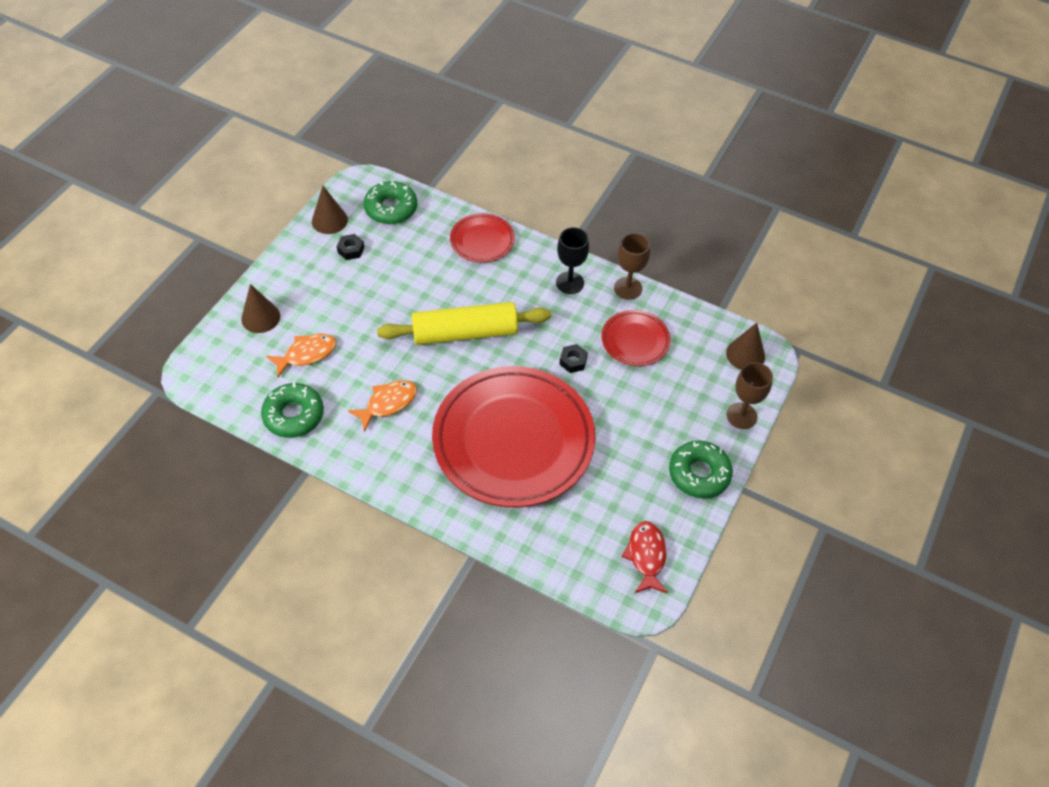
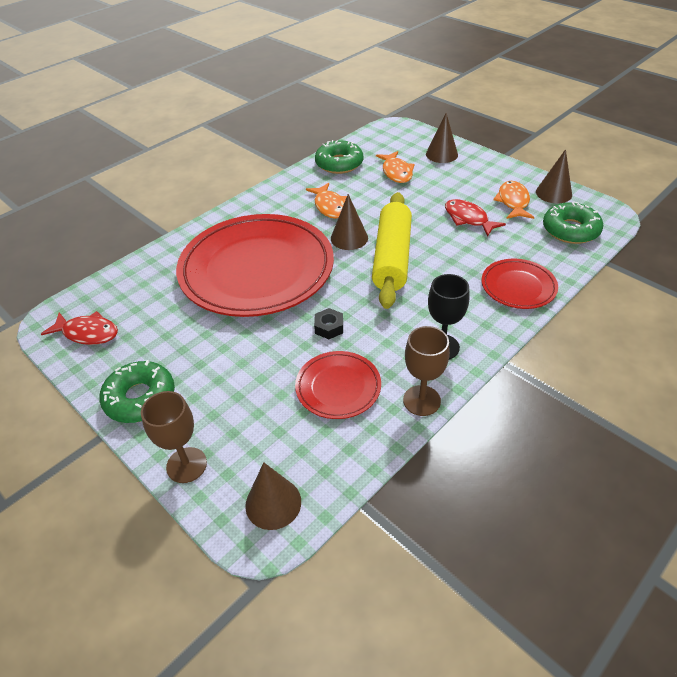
camera: 110 degrees right, 10 degrees down
(351, 250) = (513, 202): black nut -> orange fish
(388, 282) = (468, 219): none -> red fish
(442, 373) = (349, 238): none -> brown cone

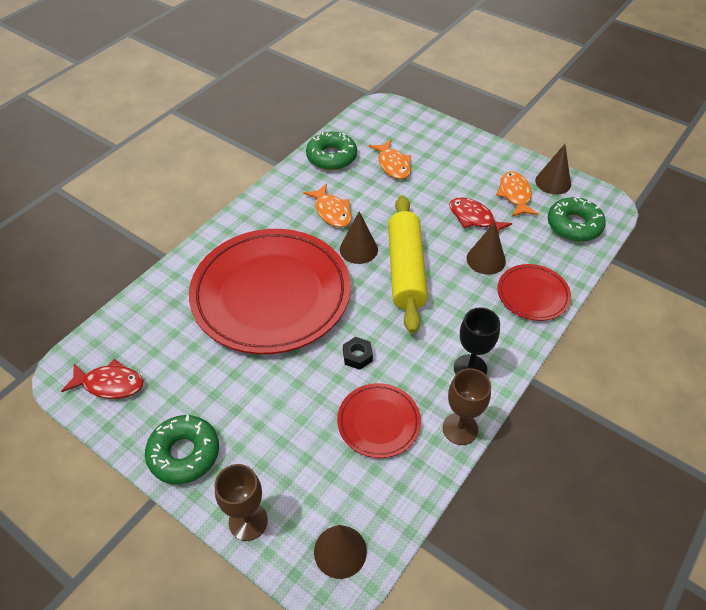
camera: 10 degrees left, 5 degrees up
(441, 154) = (435, 140): brown cone -> brown cone (486, 259)

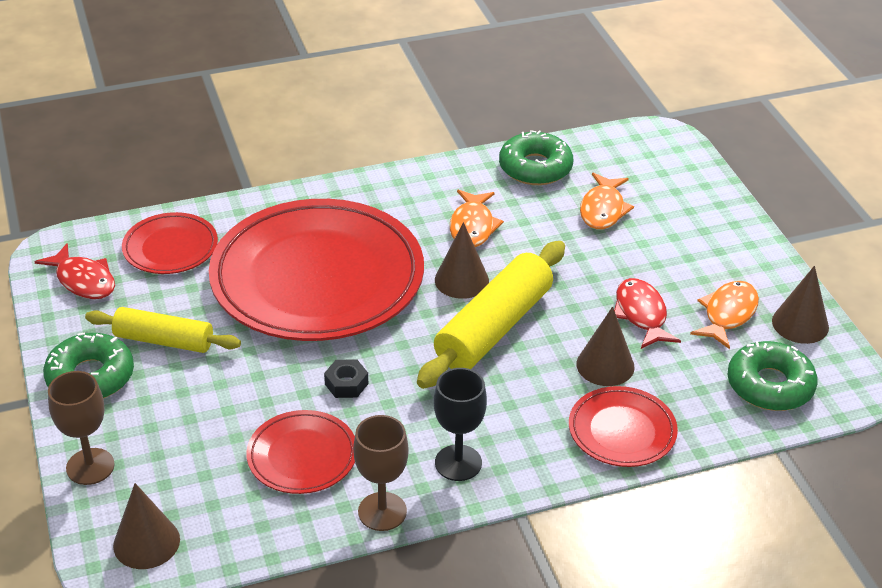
camera: 35 degrees right, 10 degrees down
(151, 326) = (170, 248): none -> red plate
(211, 395) = (164, 340): none -> yellow rolling pin

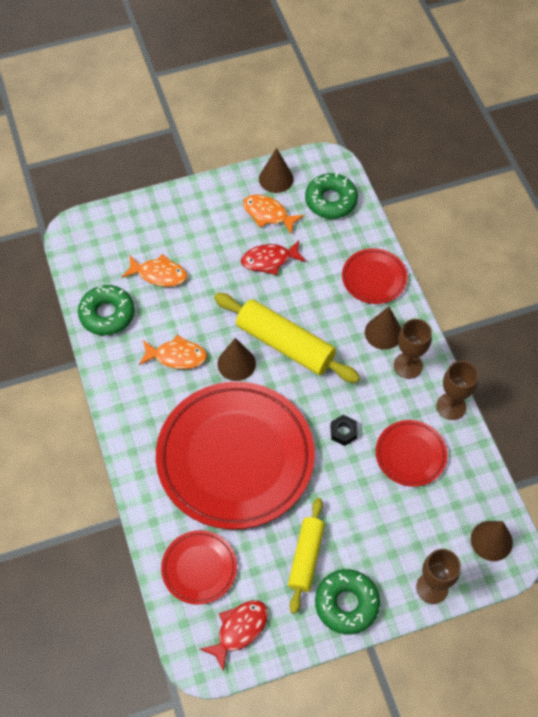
camera: 90 degrees left, 20 degrees up
(458, 463) = (408, 365): black goblet -> brown goblet
(605, 365) = (318, 283): brown cone -> brown cone (383, 333)

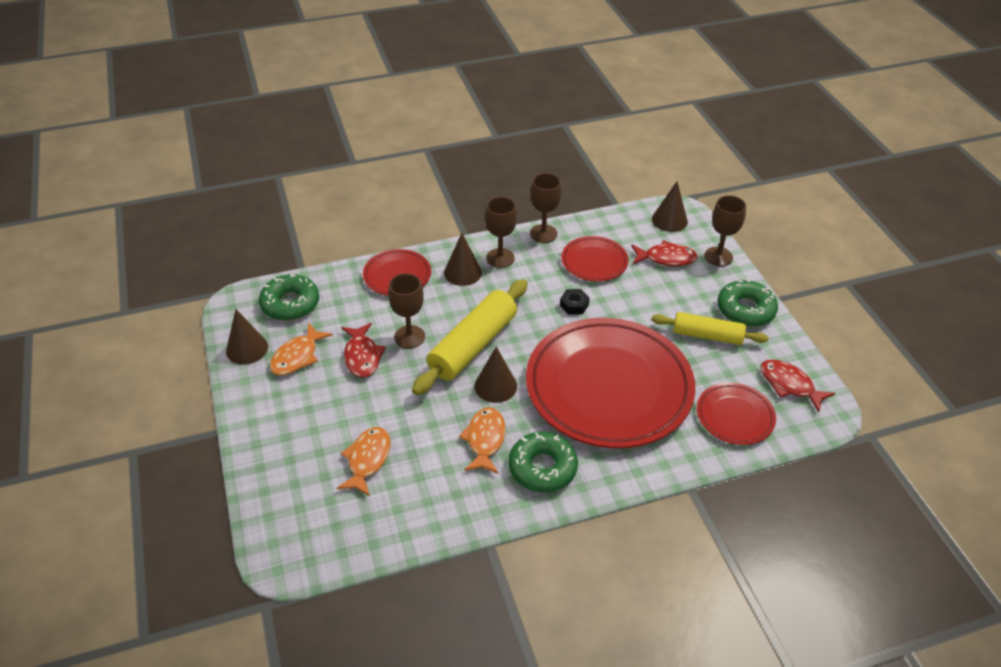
camera: 90 degrees left, 15 degrees down
(107, 314) = (421, 513): green donut -> green donut (542, 468)
(294, 294) = (409, 337): none -> brown goblet
(423, 529) = (666, 258): none -> red fish

